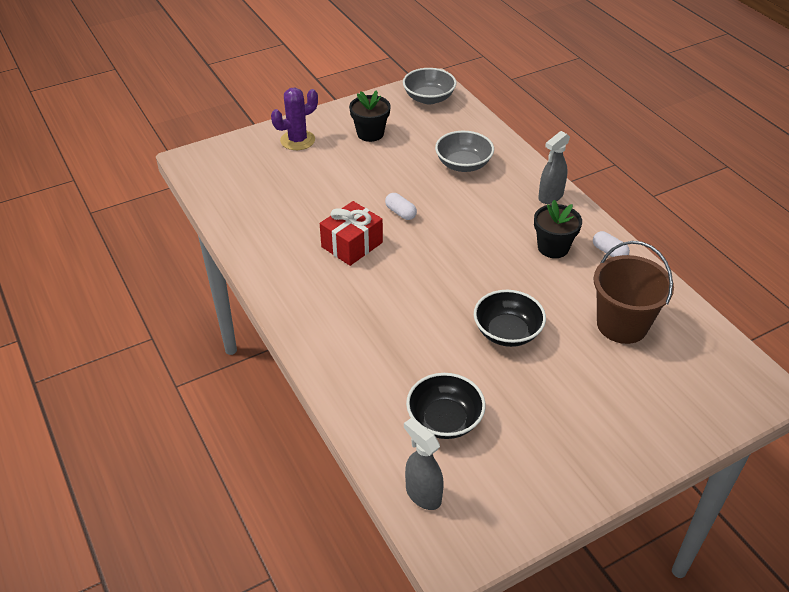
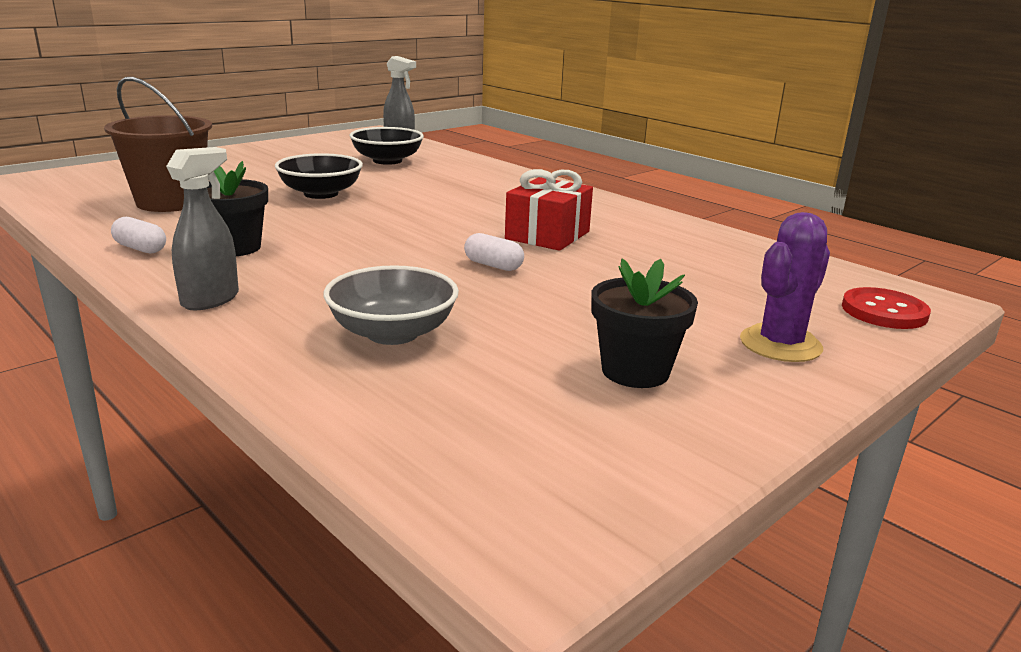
camera: 165 degrees right, 20 degrees down
(224, 154) = (884, 311): none -> red button
(429, 98) = (532, 485): grey bowl -> none

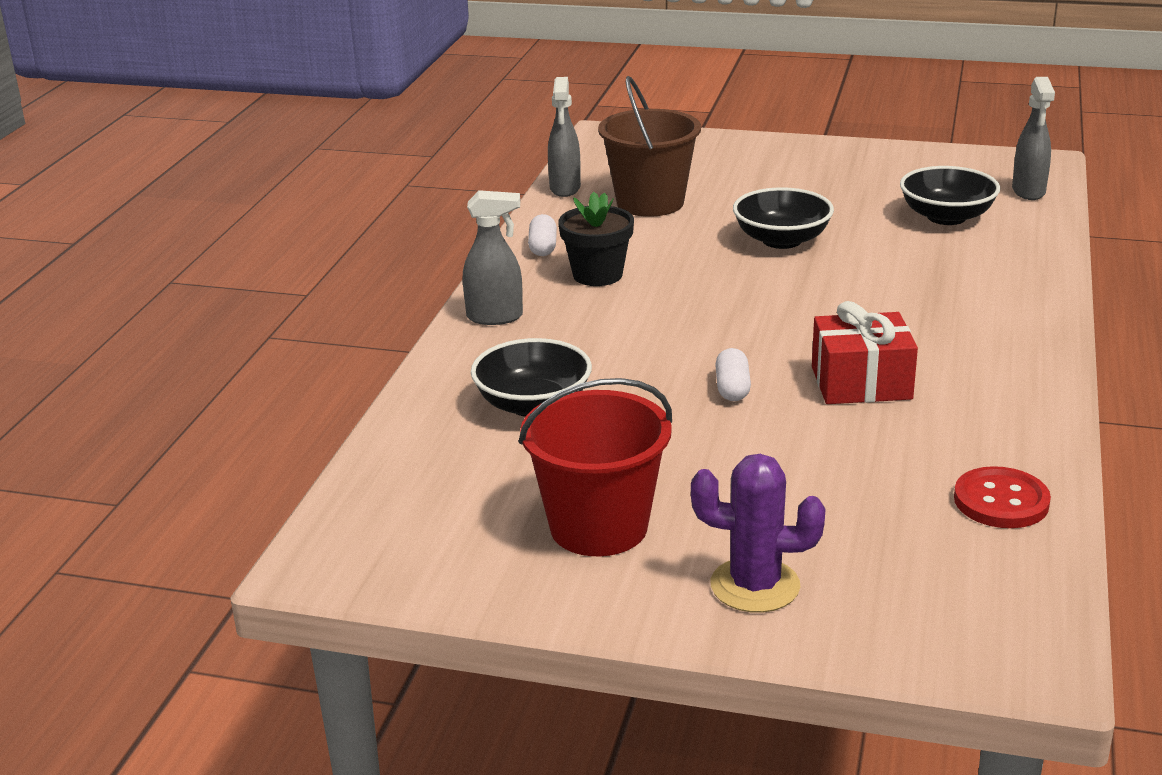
camera: 60 degrees right, 5 degrees up
(68, 214) = (565, 188): none -> grey spray bottle
(393, 333) = (533, 404): grey bowl -> black bowl
(635, 371) = (598, 527): black flower pot -> red bucket
(884, 311) = (944, 634): red button -> red button (1001, 501)

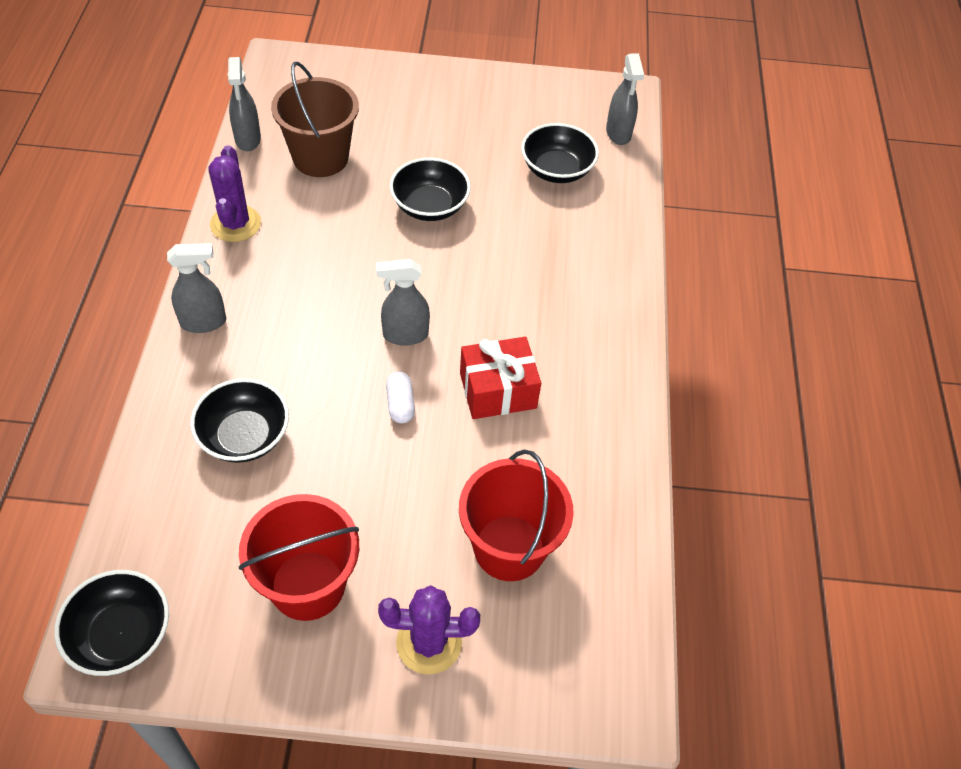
camera: 15 degrees left, 25 degrees up
(359, 552) = (121, 635): none -> black bowl
(543, 247) = (235, 224): white capsule -> purple cactus
(597, 275) = (284, 260): black flower pot -> none
(742, 335) = (405, 335): none -> grey spray bottle
(870, 512) = (509, 548): none -> red bucket
(1001, 501) = (602, 526): red button -> none

